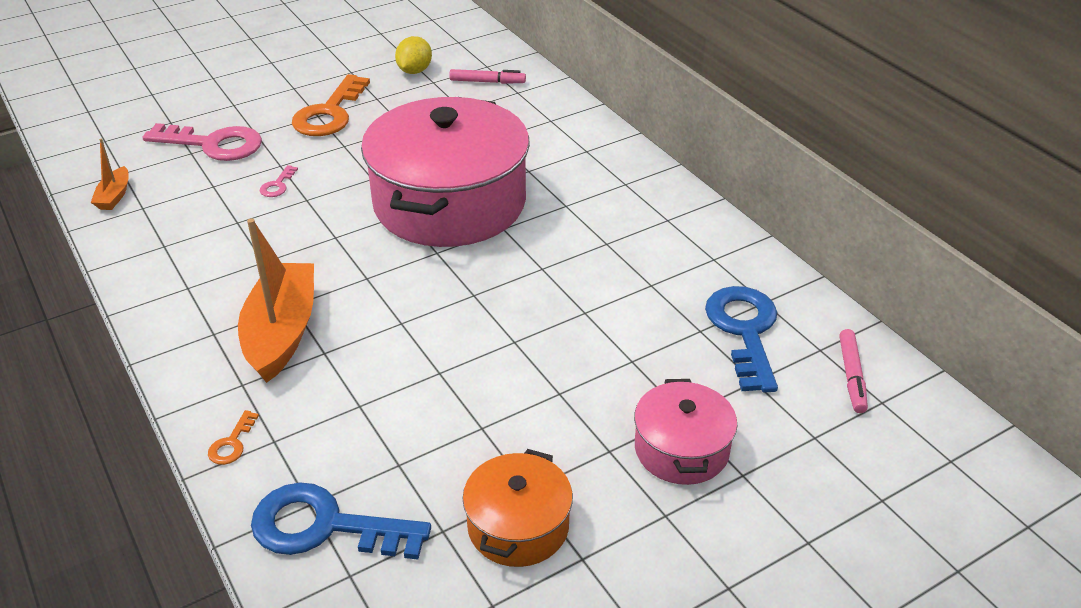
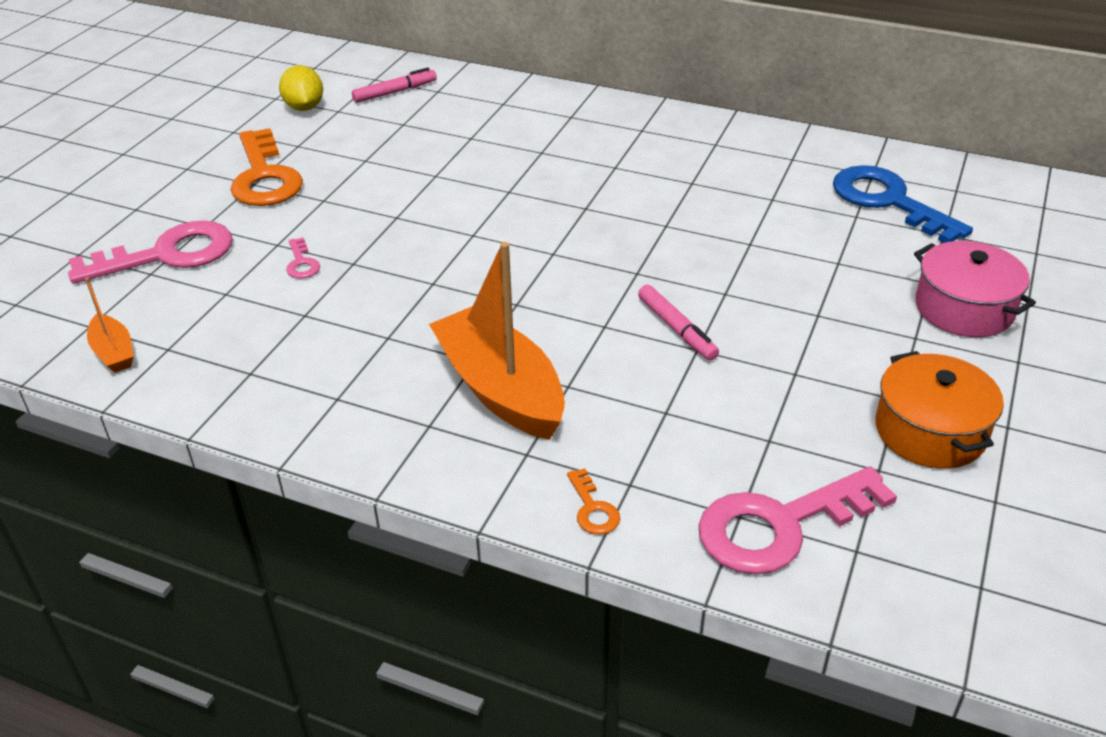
camera: 35 degrees left, 0 degrees up
(324, 526) = (779, 526): blue key -> pink key
(449, 203) = (506, 207): pink pot -> none
(851, 376) = (1001, 198): pink marker -> pink marker (677, 329)

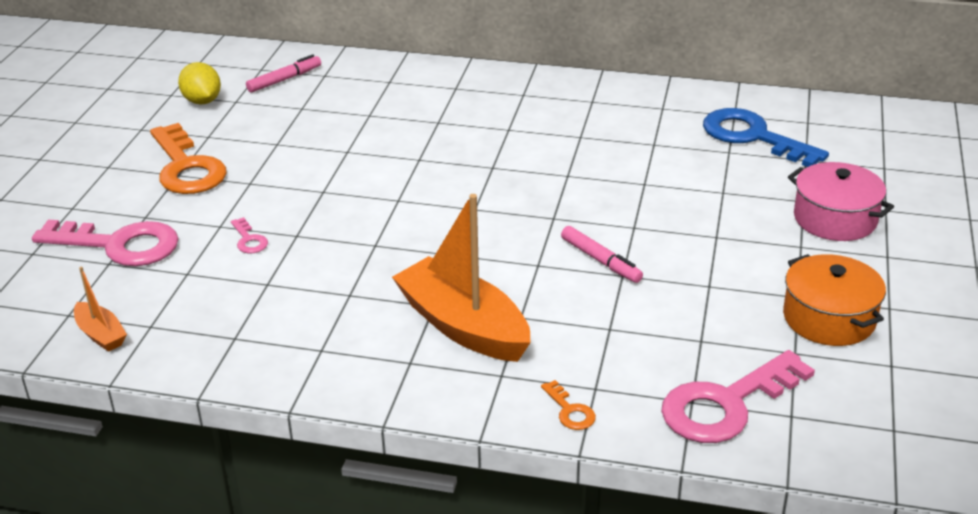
camera: 10 degrees left, 5 degrees down
(168, 254) = (120, 245): pink key -> pink key turned 45 degrees clockwise

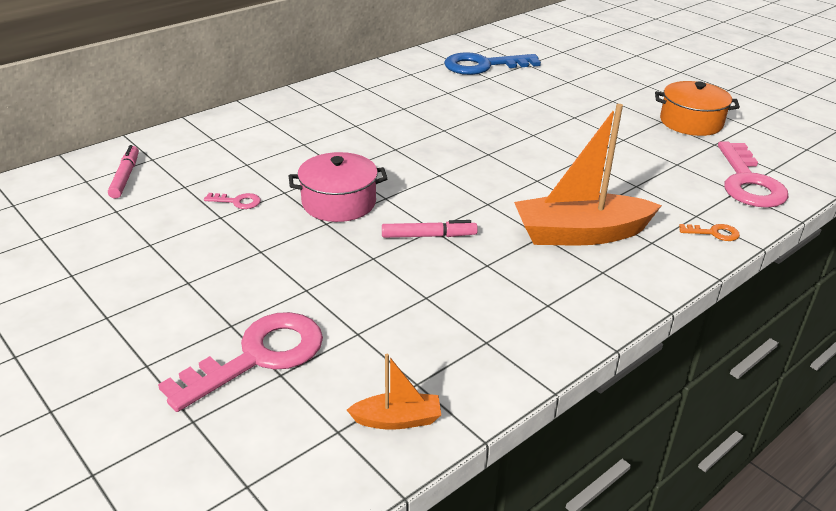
camera: 55 degrees left, 0 degrees up
(187, 168) = (185, 273): orange key -> none
(202, 101) = (84, 226): yellow lemon -> none
(249, 240) = (350, 282): pink key -> pink key (238, 202)
(600, 260) = (558, 159): pink marker -> pink marker (428, 236)
(835, 219) = (596, 82): pink pot -> pink pot (339, 203)

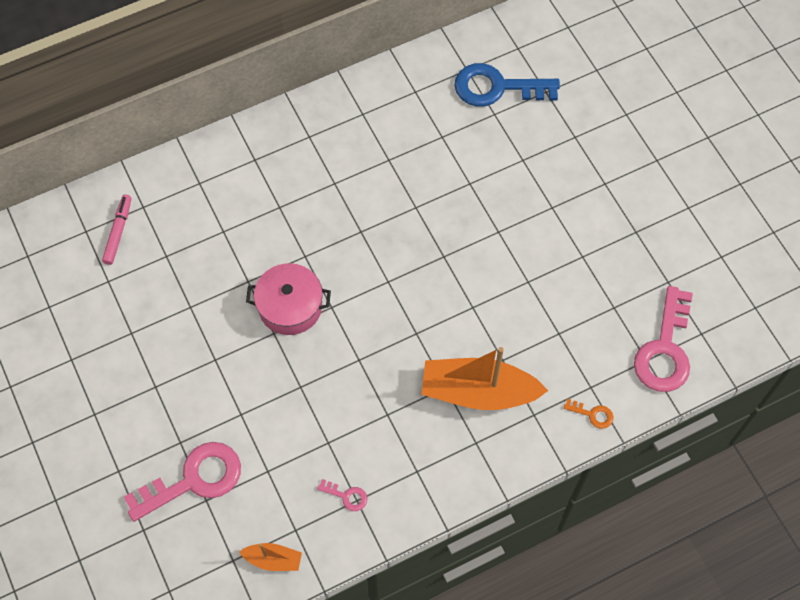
camera: 15 degrees right, 30 degrees up
(238, 202) = (207, 288): pink key -> pink key (347, 496)
(428, 236) = (352, 368): pink marker -> none
(691, 122) = (665, 239): orange pot -> none

